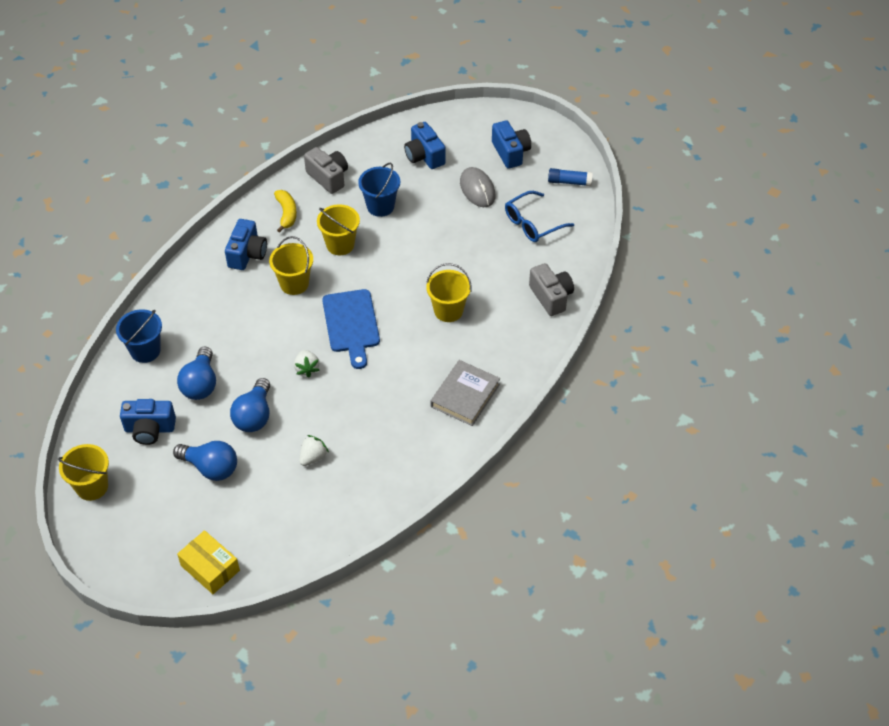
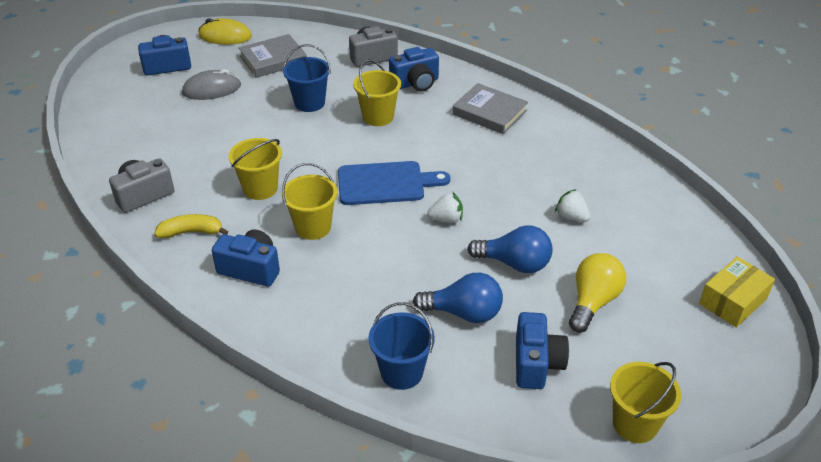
camera: 85 degrees left, 10 degrees down
(211, 468) = (593, 302): blue light bulb -> yellow light bulb
(380, 206) = (210, 156): blue bucket -> blue bucket (309, 103)
(424, 156) = (143, 121): blue camera -> blue camera (415, 83)
(533, 223) = (273, 60): blue glasses -> grey book
(569, 182) = (225, 36): blue glue stick -> yellow mouse

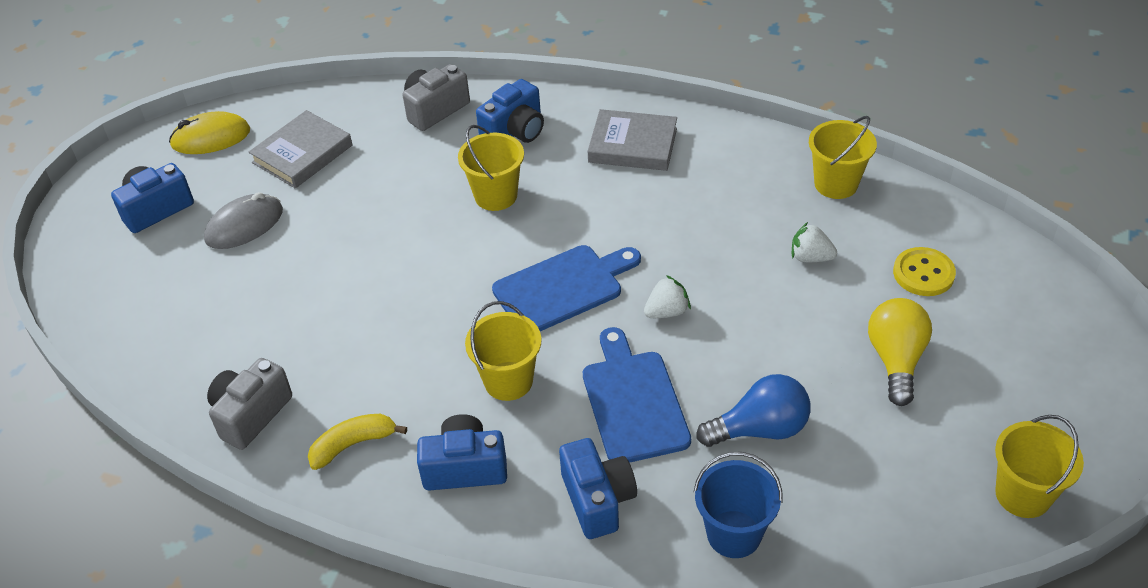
camera: 20 degrees left, 5 degrees up
(260, 188) = (405, 350): yellow bucket -> yellow bucket (836, 184)
(309, 103) = (393, 204): blue bucket -> none
(387, 266) = (633, 401): none -> blue cutting board
(514, 263) = (780, 342): blue light bulb -> none
(536, 363) = (878, 462): blue camera -> blue camera (597, 500)
(650, 253) = (923, 273): none -> yellow button
(733, 301) = (1042, 303): yellow box -> none

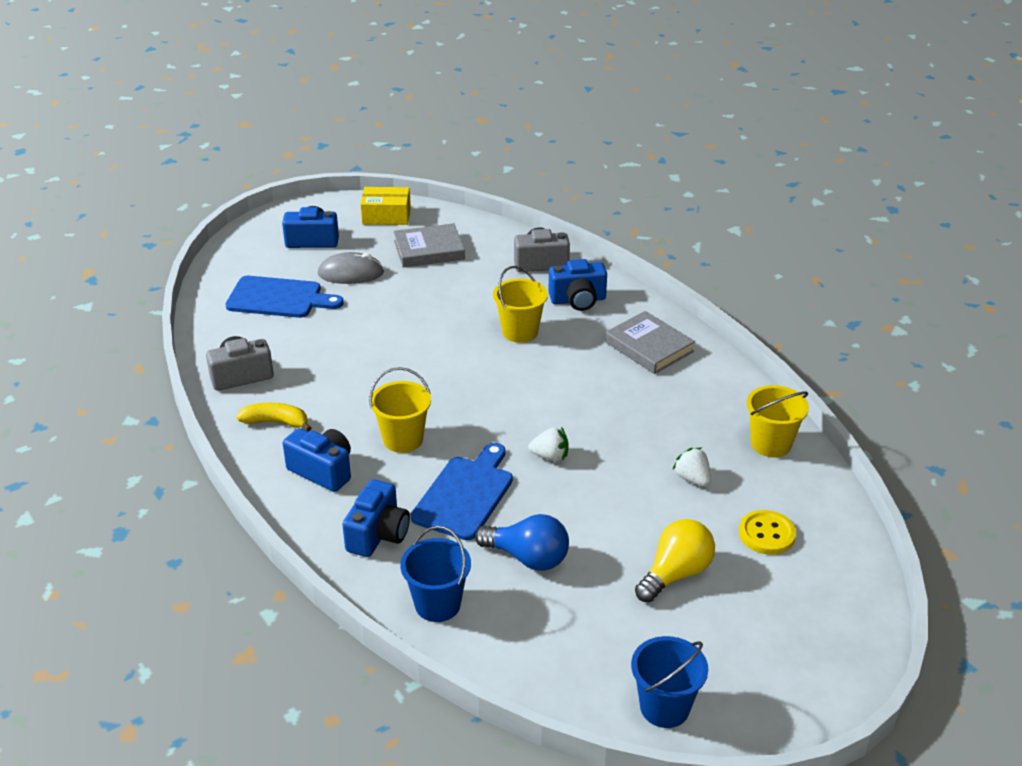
camera: 35 degrees right, 10 degrees down
(211, 138) = (386, 216): yellow mouse -> yellow box
(563, 288) = (499, 406): blue cutting board -> blue cutting board (279, 298)
(1023, 495) = (664, 707): yellow bucket -> blue bucket

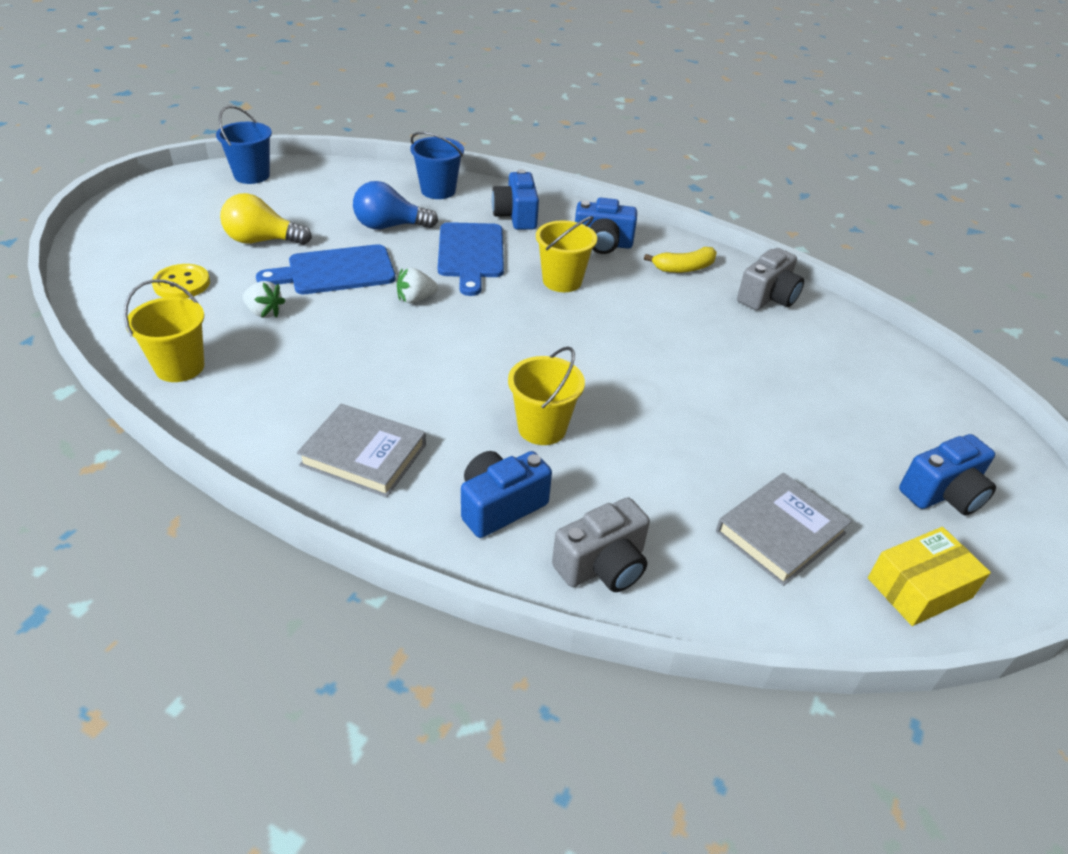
camera: 150 degrees right, 5 degrees up
(279, 298) = (853, 389): blue cutting board -> blue cutting board (335, 271)
(351, 273) = (826, 452): grey mouse -> none
(675, 574) = (262, 241): yellow light bulb -> yellow light bulb turned 75 degrees clockwise

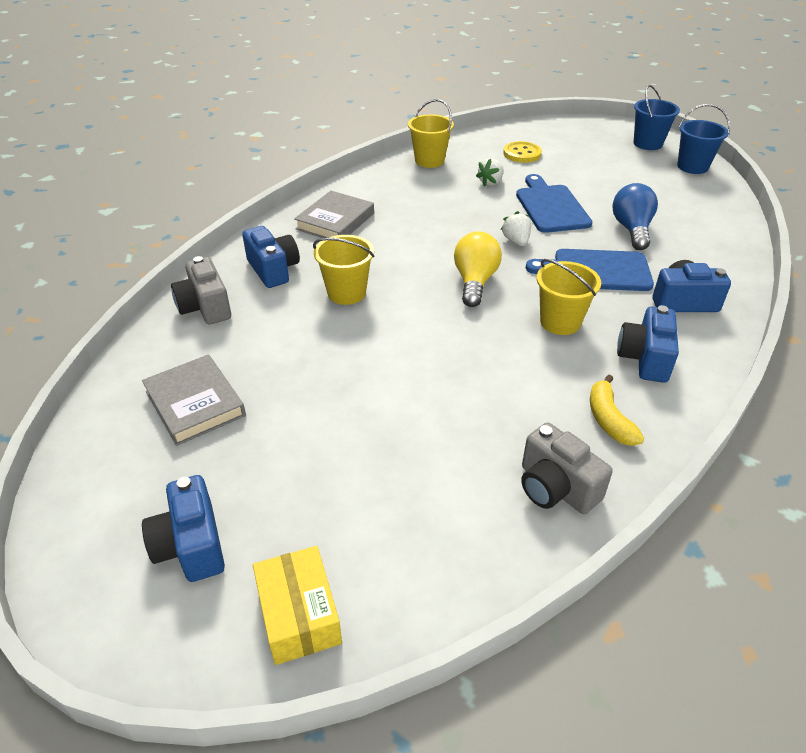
camera: 100 degrees right, 0 degrees up
(262, 241) = (587, 177): yellow light bulb -> yellow light bulb (475, 282)
(438, 191) = (715, 256): blue bucket -> blue bucket (647, 143)
(919, 588) = (100, 478): yellow box -> yellow box (299, 614)

